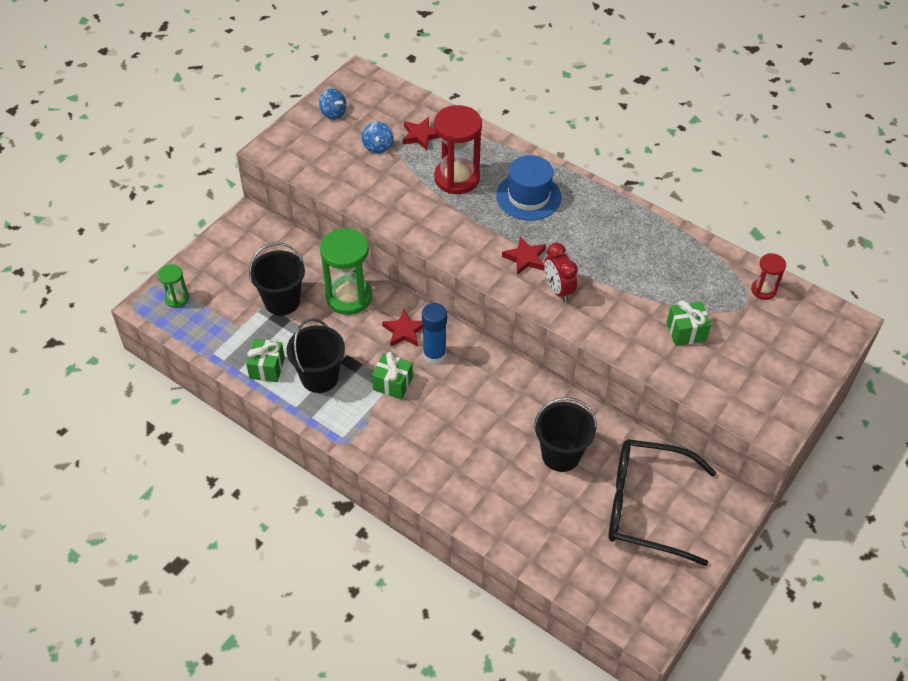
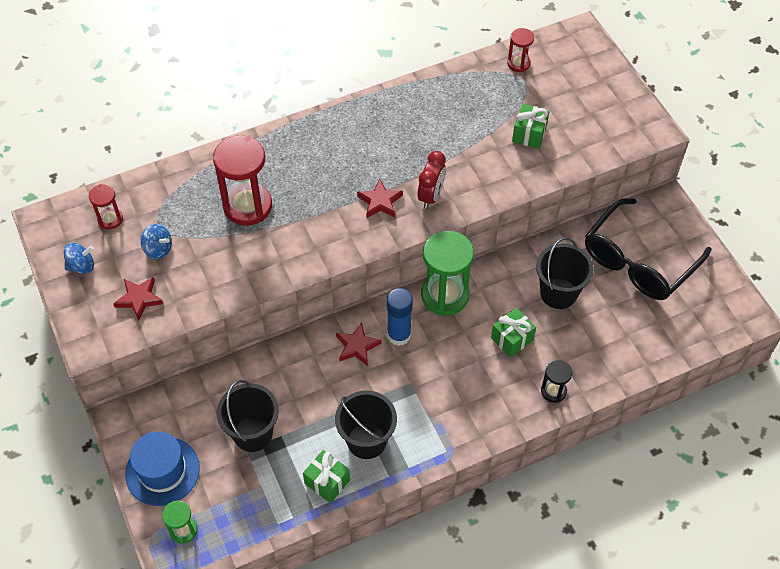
camera: 60 degrees left, 5 degrees up
(349, 297) = (286, 373): green hourglass -> green hourglass (445, 295)
(385, 108) = (110, 219): none -> red hourglass
(392, 383) = (410, 383): green gift -> green gift (512, 339)
(421, 136) = (171, 208): red star -> red star (139, 299)
(452, 493) = (553, 391): none -> black hourglass
(528, 196) = (310, 164): blue hat -> blue hat (162, 471)
(558, 290) = (431, 196): red clock -> red clock turned 75 degrees counterclockwise

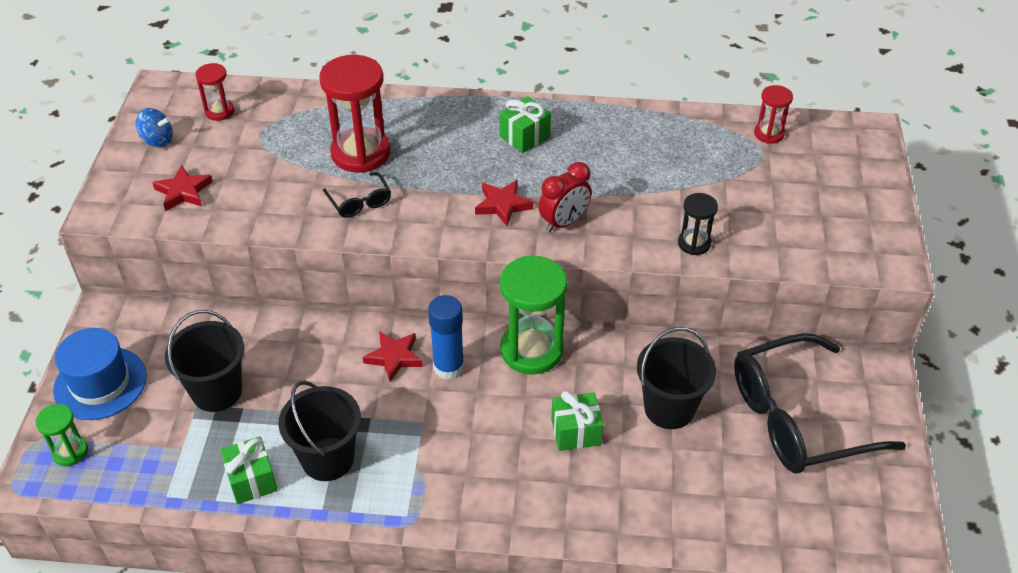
camera: 30 degrees right, 10 degrees down
(158, 249) = (240, 156): blue spinning top -> none
(278, 246) = (360, 202): none -> black glasses
(529, 134) = (728, 207): green gift -> green gift (524, 136)
(553, 391) = (584, 514): black hourglass -> black hourglass (694, 243)

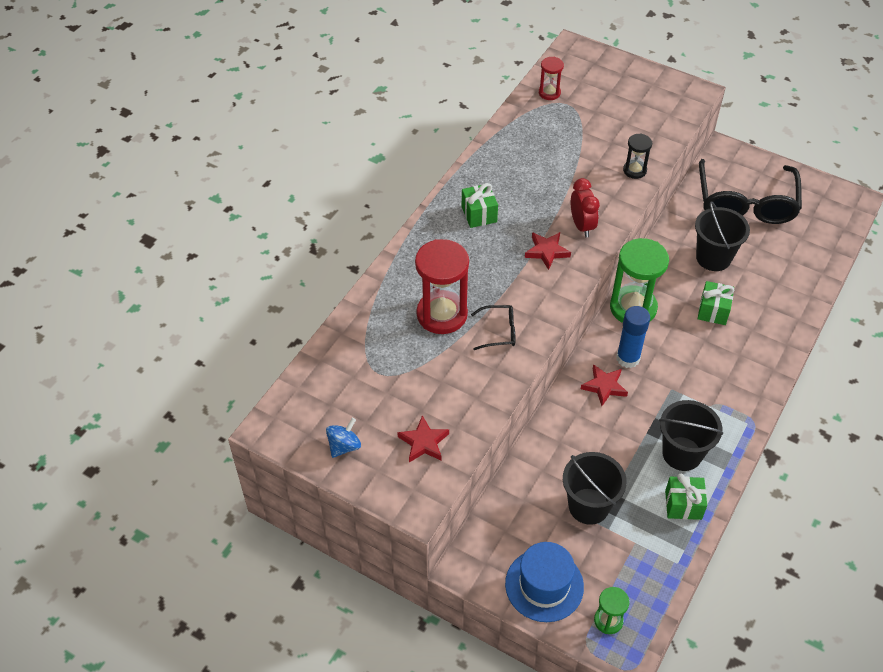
camera: 65 degrees left, 5 degrees up
(219, 111) = (331, 392): red hourglass -> none

